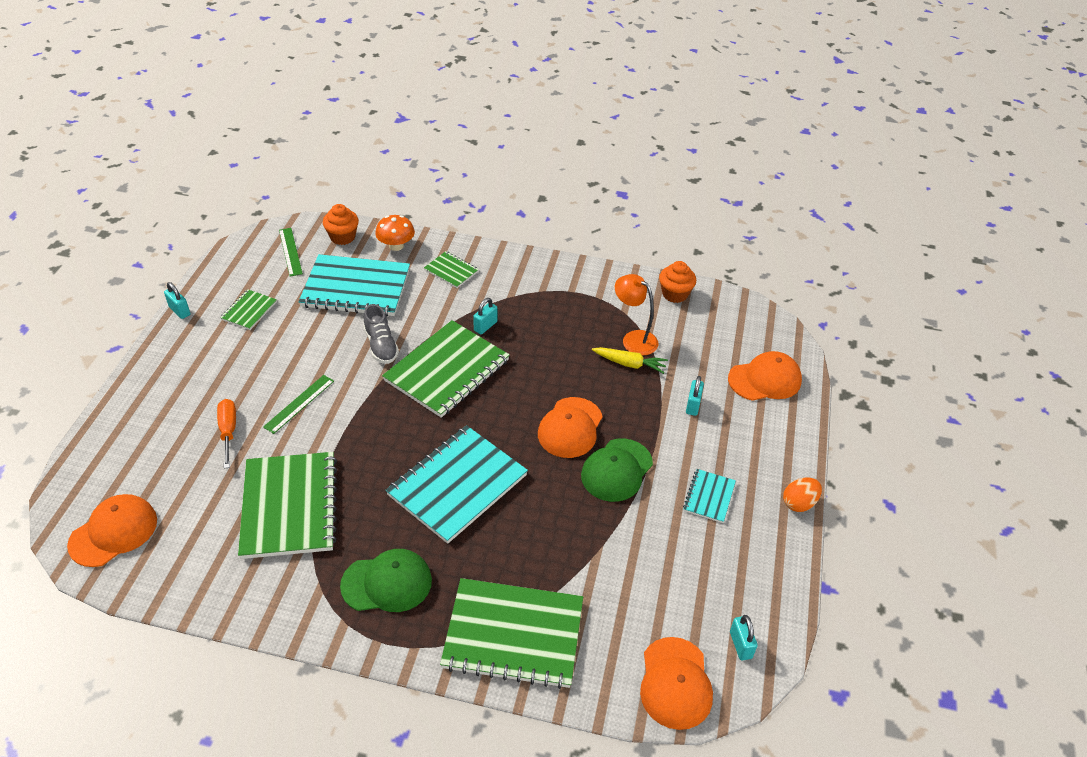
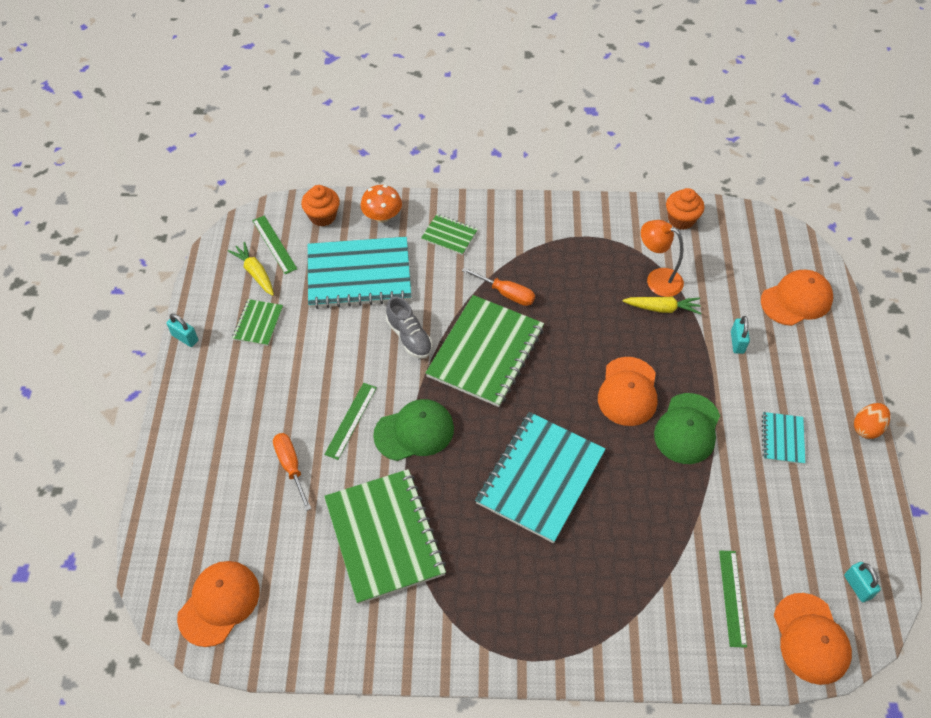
camera: 10 degrees left, 10 degrees up
(263, 271) = (255, 273): none -> yellow carrot
(387, 583) = (510, 597): green cap -> green cap (414, 432)
(485, 326) = (506, 293): turquoise padlock -> orange screwdriver
(513, 634) = (647, 624): green notebook -> none
(607, 628) = (732, 597): none -> green ruler

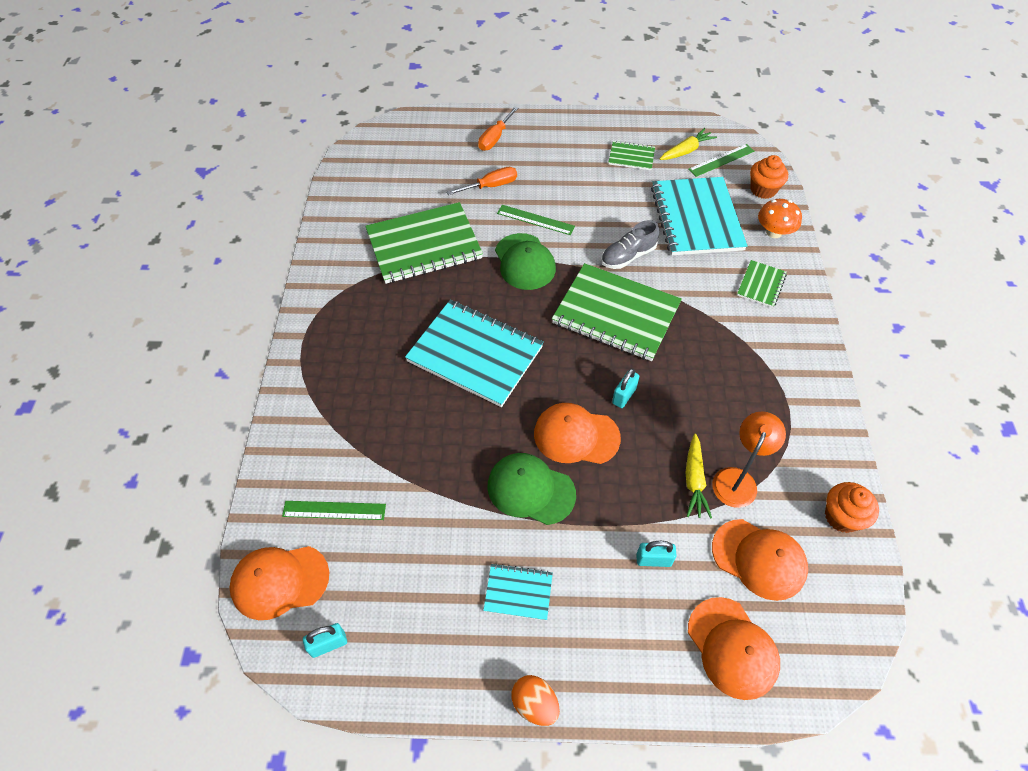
camera: 90 degrees right, 0 degrees up
(185, 338) = (611, 117): turquoise padlock -> turquoise padlock (624, 396)
(219, 603) = (379, 156): orange cap -> orange cap (759, 559)
(506, 293) = (692, 332): orange screwdriver -> orange screwdriver (495, 138)

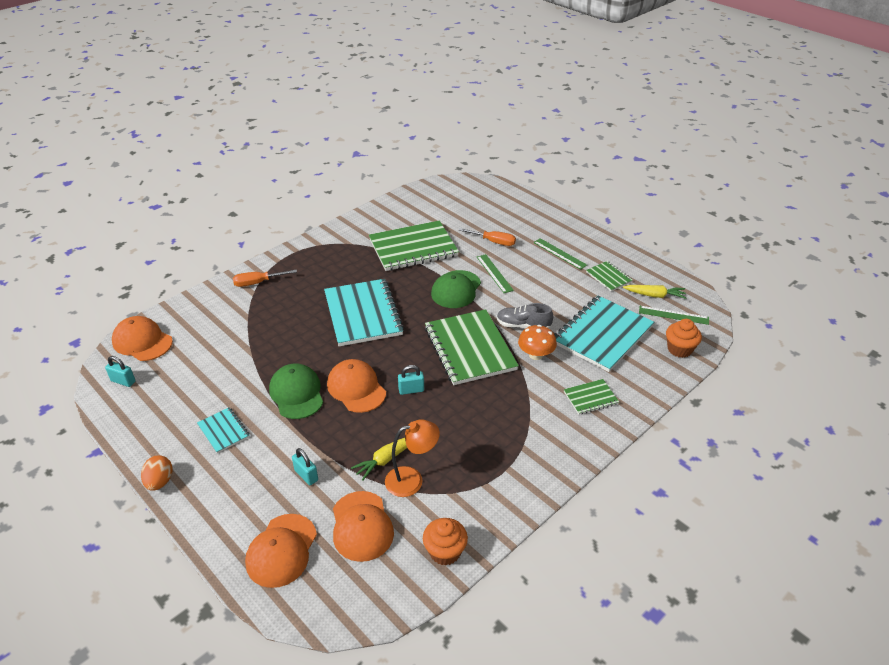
camera: 45 degrees right, 15 degrees down
(334, 510) = (202, 331): green ruler -> green ruler (559, 253)
(424, 245) = (413, 248): green notebook -> green notebook turned 45 degrees counterclockwise
(495, 138) = (533, 220): orange screwdriver -> orange screwdriver (258, 283)
(774, 232) = (648, 377): orange mushroom -> orange mushroom (536, 355)

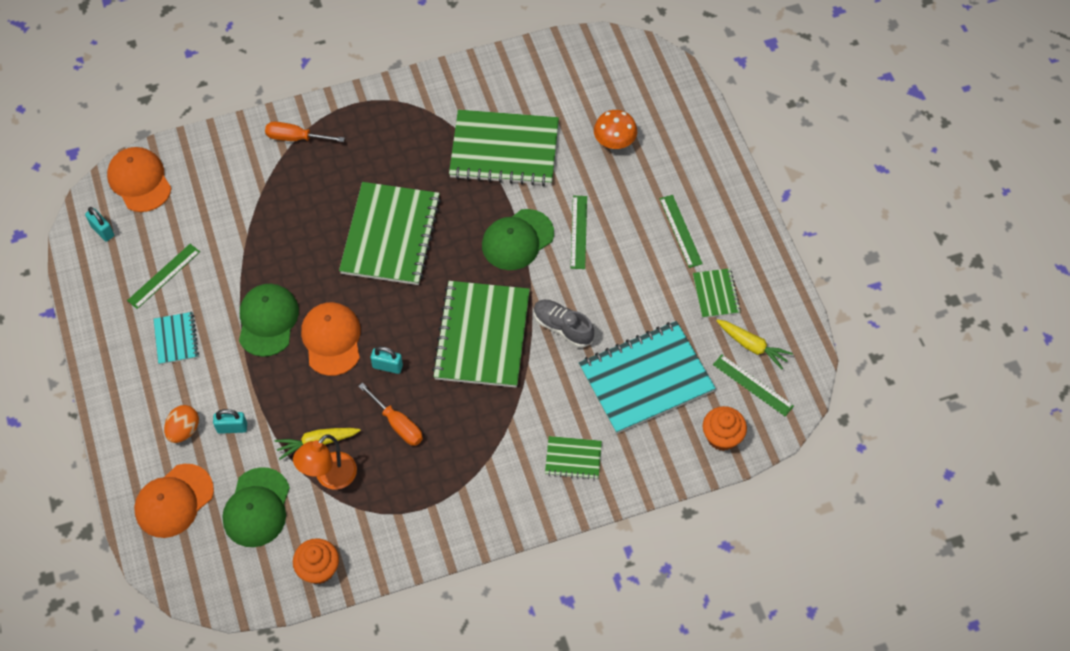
camera: 25 degrees right, 20 degrees up
(160, 482) = (95, 375): orange egg -> orange egg (184, 430)
(192, 393) = (164, 276): none -> green ruler
(306, 475) = (232, 428): turquoise padlock -> turquoise padlock turned 75 degrees counterclockwise
(361, 526) = (257, 508): orange cap -> green cap
(363, 314) = (390, 235): turquoise notebook -> green notebook
(412, 480) = (330, 477): orange lamp -> orange lamp turned 120 degrees clockwise
(493, 242) = (609, 178): orange screwdriver -> orange screwdriver (397, 424)
(536, 355) = (550, 375): orange mushroom -> orange mushroom (614, 141)

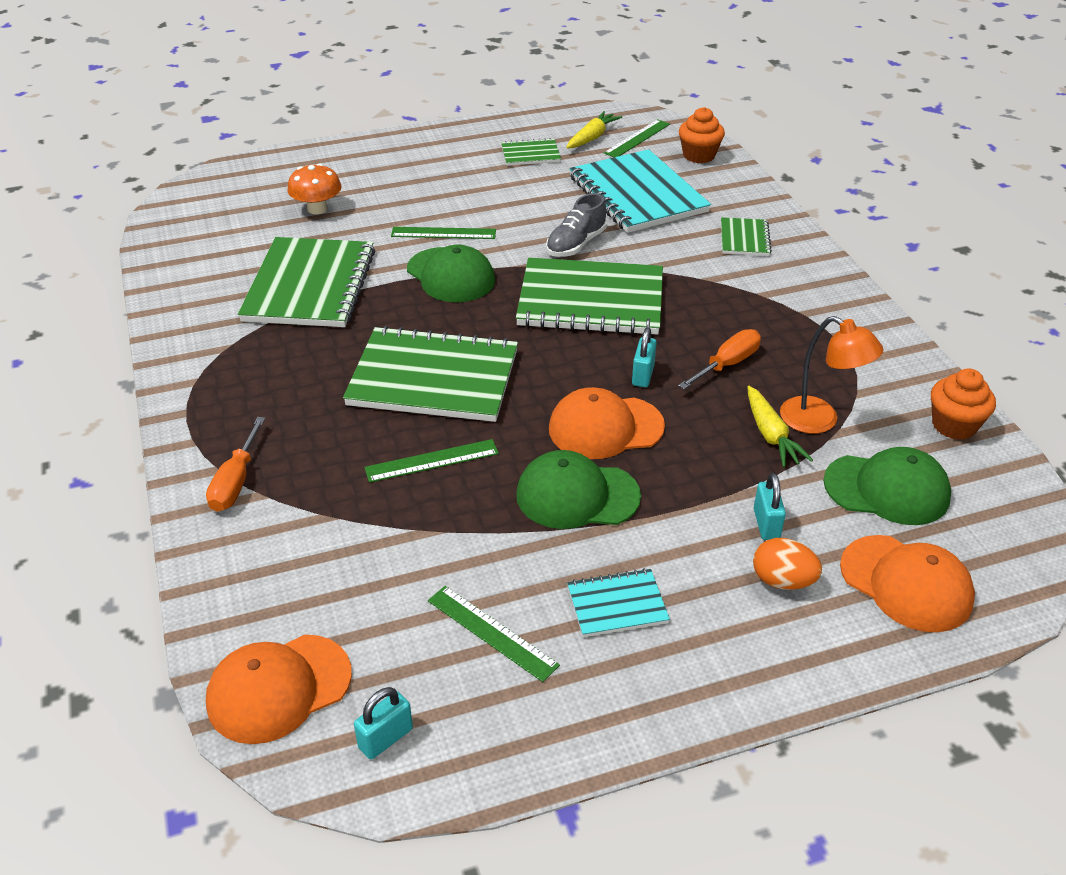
camera: 90 degrees left, 20 degrees down
(680, 231) = (449, 171): green ruler -> green ruler (432, 461)

